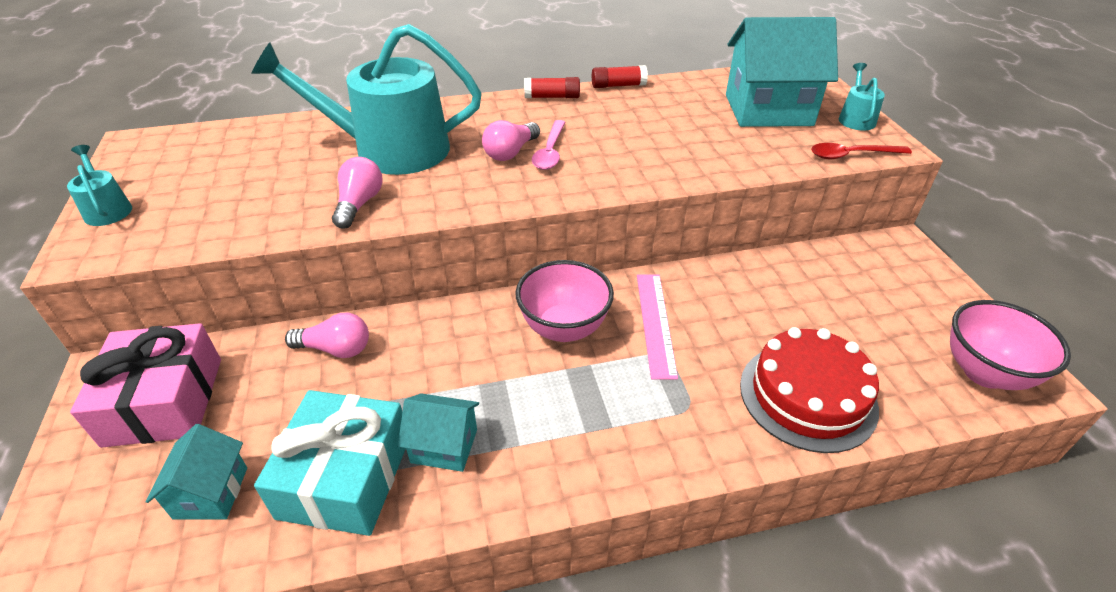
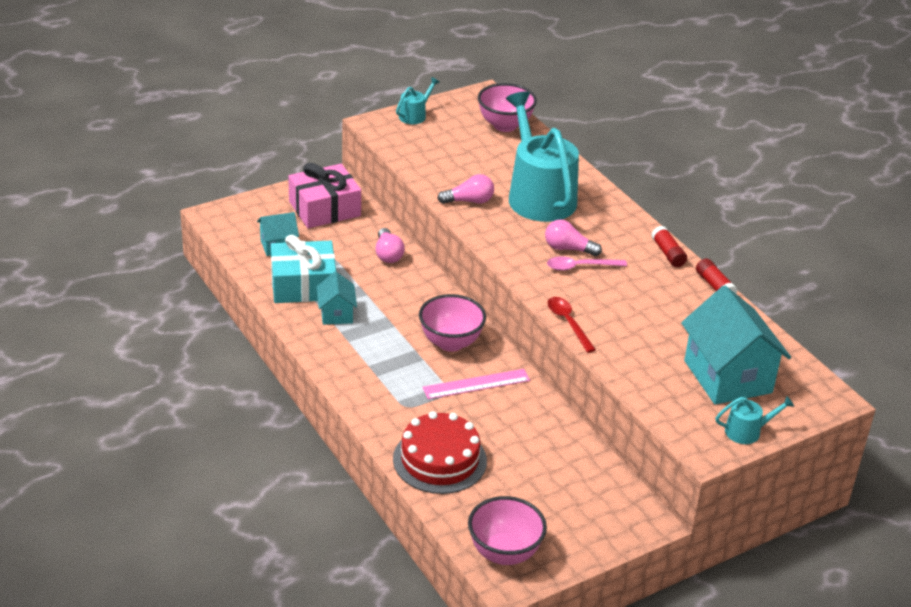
camera: 70 degrees right, 5 degrees down
(219, 142) = (505, 125): none -> pink bowl
(851, 155) = (674, 426): red spoon -> red spoon (568, 323)

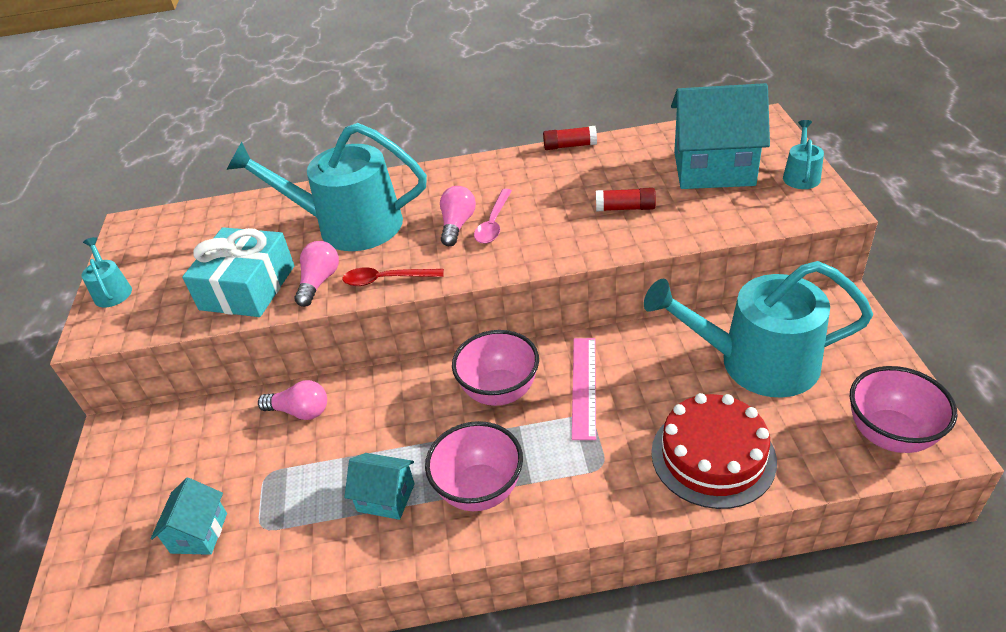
camera: 60 degrees left, 5 degrees up
(303, 285) = (304, 522): turquoise gift -> turquoise gift (248, 287)
(324, 209) = (161, 456): pink gift -> none
(505, 125) = (202, 222): pink bowl -> pink bowl (480, 490)
(548, 474) = (757, 362): none -> turquoise watering can
(568, 249) = (457, 225): pink light bulb -> pink light bulb turned 150 degrees clockwise
(568, 323) = (588, 253): red spoon -> red spoon (386, 280)
(668, 253) = (504, 162): red glue stick -> red glue stick (625, 208)

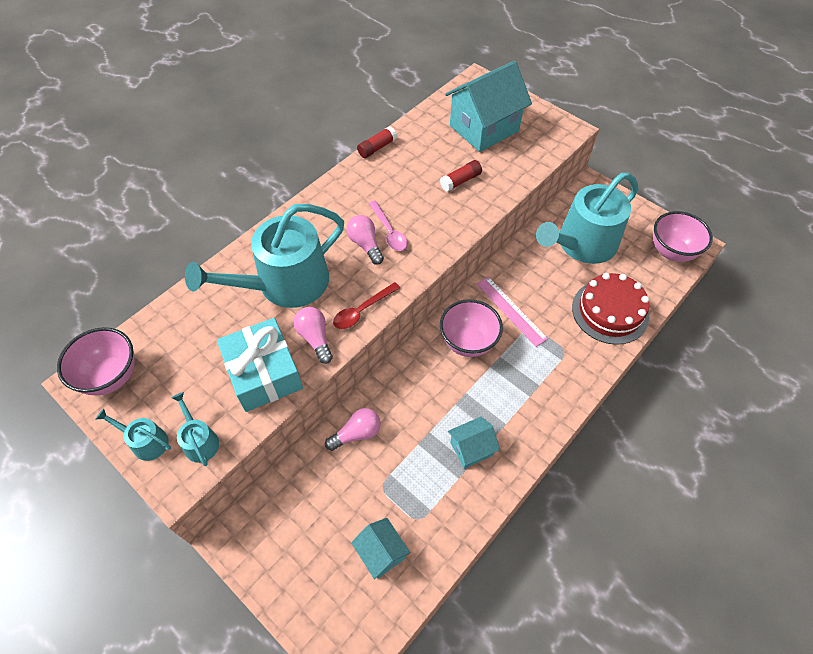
camera: 45 degrees left, 15 degrees up
(480, 490) = (518, 408): pink bowl -> pink bowl (111, 376)
(801, 175) = (536, 113): turquoise watering can -> turquoise watering can (200, 441)

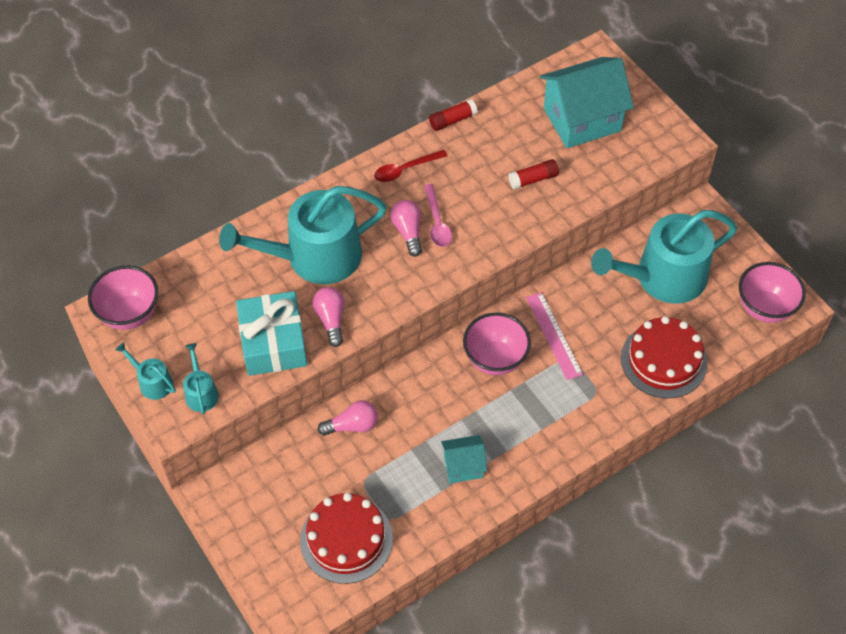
camera: 15 degrees right, 0 degrees up
(362, 310) = (385, 301): red spoon -> red spoon (405, 170)
(381, 553) = (346, 539): turquoise house -> red cake

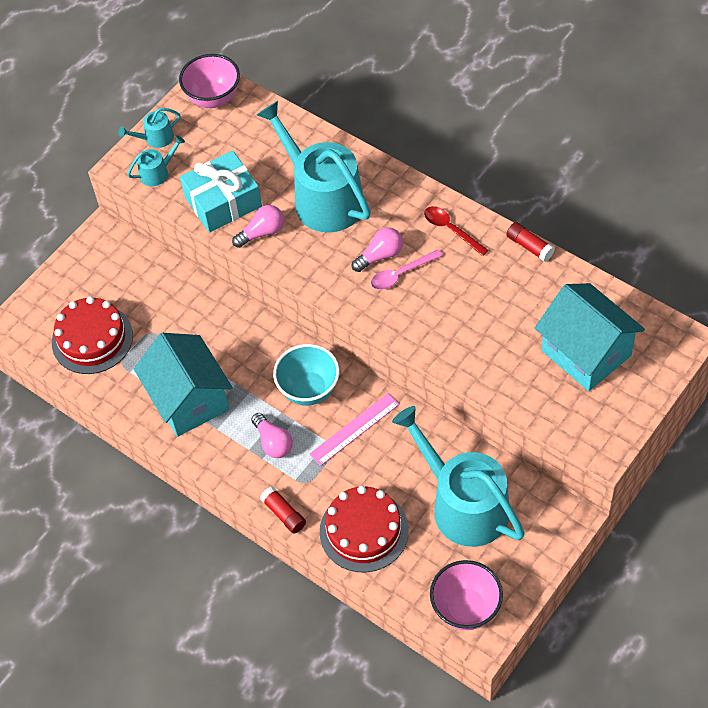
camera: 75 degrees right, 0 degrees up
(152, 382) = (155, 138): turquoise watering can -> turquoise watering can turned 135 degrees counterclockwise
(352, 425) = (200, 305): pink light bulb -> pink light bulb (273, 442)
(463, 466) = (189, 400): turquoise house -> turquoise house, size x1.97
(495, 359) = (309, 390): pink bowl -> turquoise bowl
(533, 179) = (488, 334): red glue stick -> red glue stick (284, 514)

